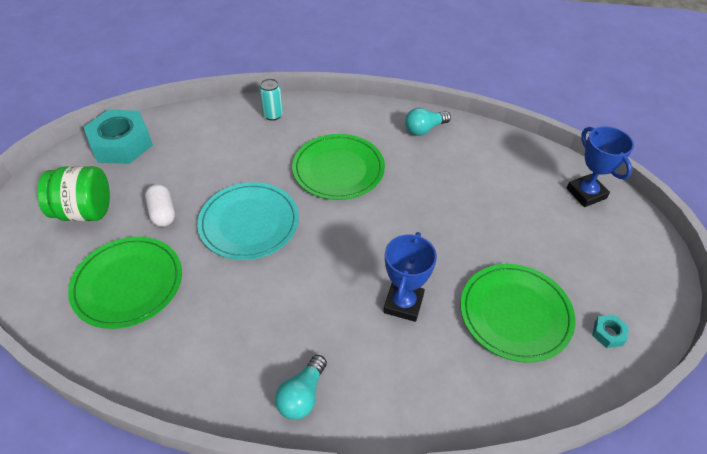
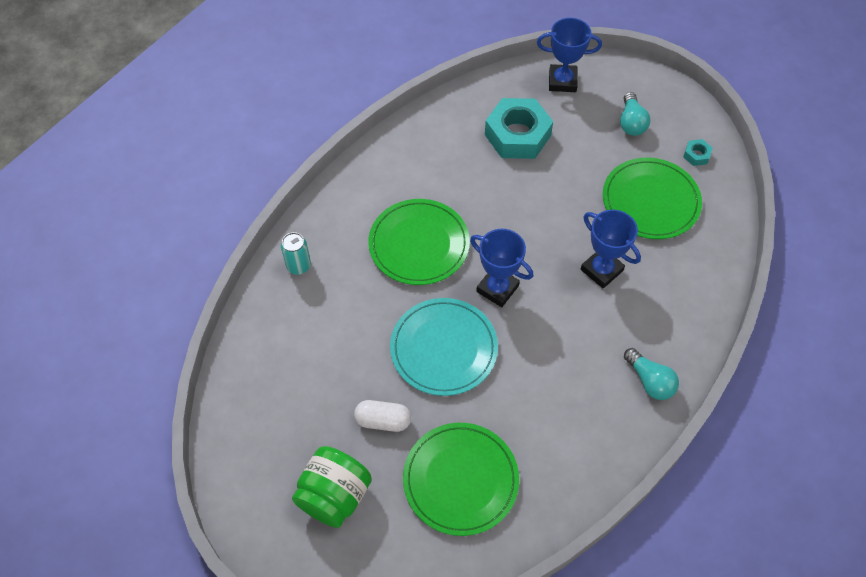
camera: 60 degrees left, 10 degrees up
(121, 144) = (245, 430): turquoise nut -> turquoise nut (517, 135)
(330, 235) = (497, 289): none -> blue trophy
(424, 129) = (410, 148): turquoise light bulb -> turquoise light bulb (631, 122)

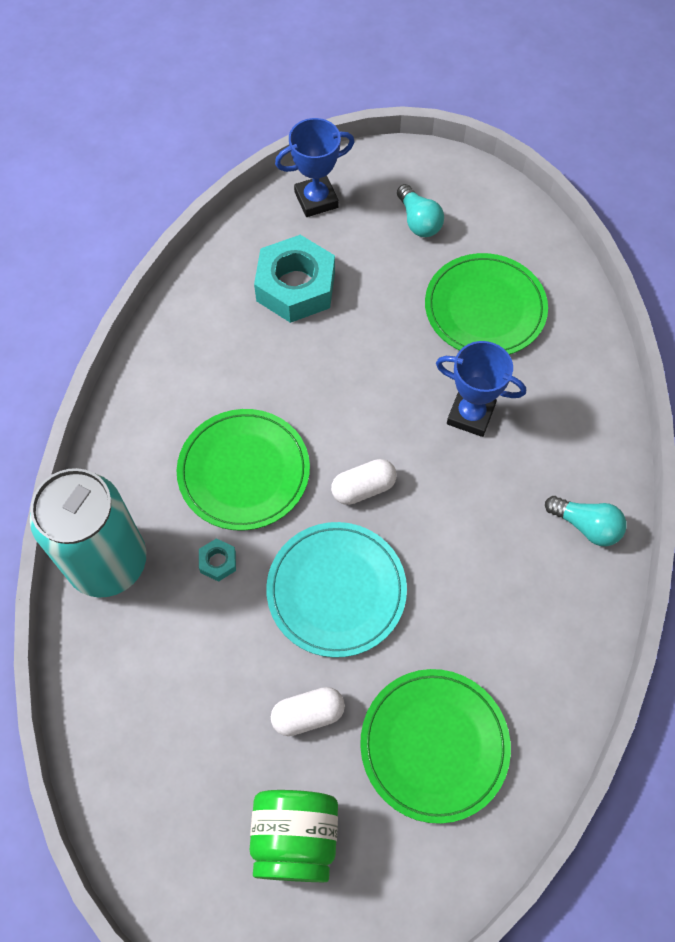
camera: 25 degrees left, 5 degrees up
(298, 266) = (108, 562): turquoise can -> turquoise can, size x2.43
(497, 289) = (363, 488): blue trophy -> white capsule
(696, 155) = (509, 233): turquoise nut -> turquoise nut (218, 562)

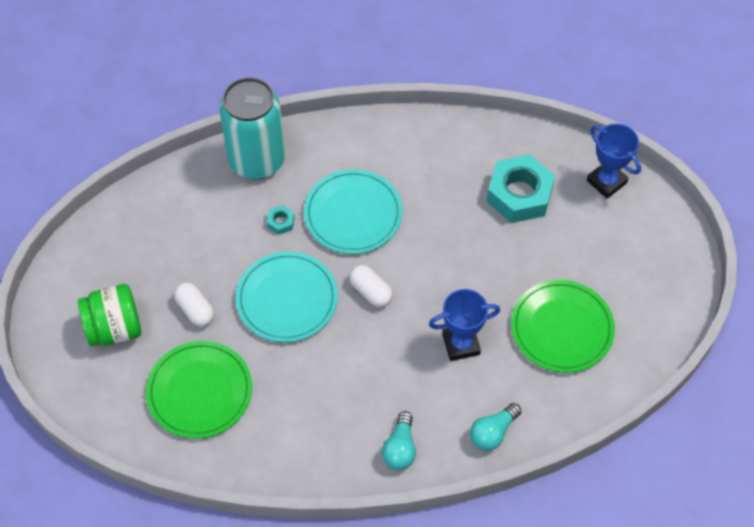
camera: 70 degrees right, 5 degrees down
(244, 471) = (353, 214): green plate -> turquoise plate
(418, 221) = (622, 258): turquoise light bulb -> turquoise light bulb (493, 432)
(470, 415) = (461, 344): blue trophy -> blue trophy turned 75 degrees clockwise

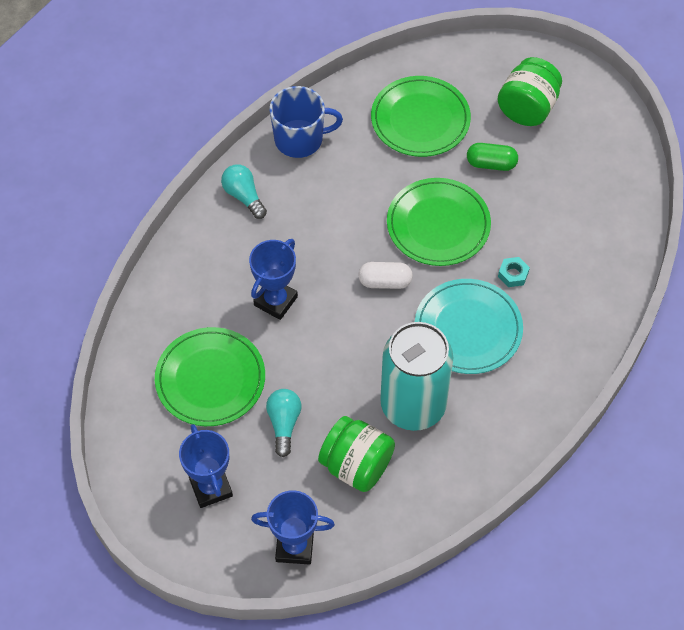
camera: 135 degrees right, 0 degrees up
(195, 310) = (491, 164): white capsule -> green capsule
(257, 160) = (593, 305): turquoise can -> turquoise can (413, 405)
(287, 299) = (438, 225): turquoise plate -> green plate
(306, 459) = (300, 139): none -> blue mug
(493, 432) = (189, 259): turquoise light bulb -> turquoise light bulb (284, 424)
(519, 194) = (356, 465): turquoise nut -> green jar
(628, 258) = (211, 487): none -> blue trophy

